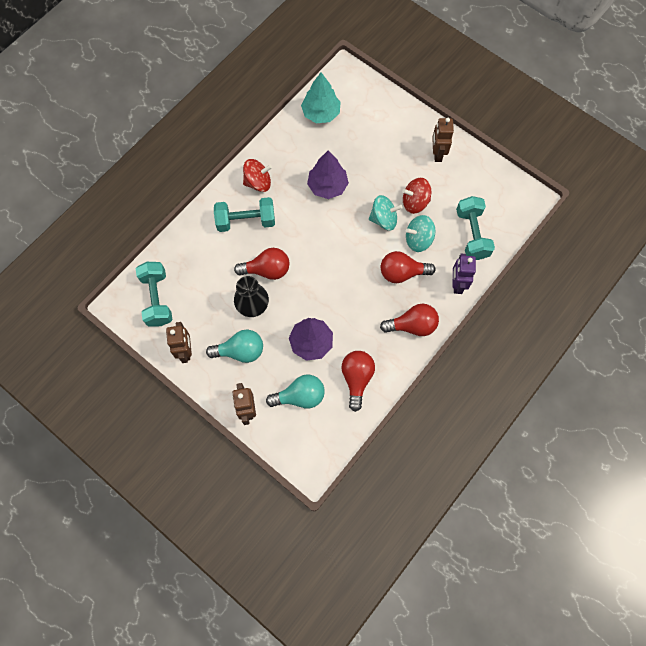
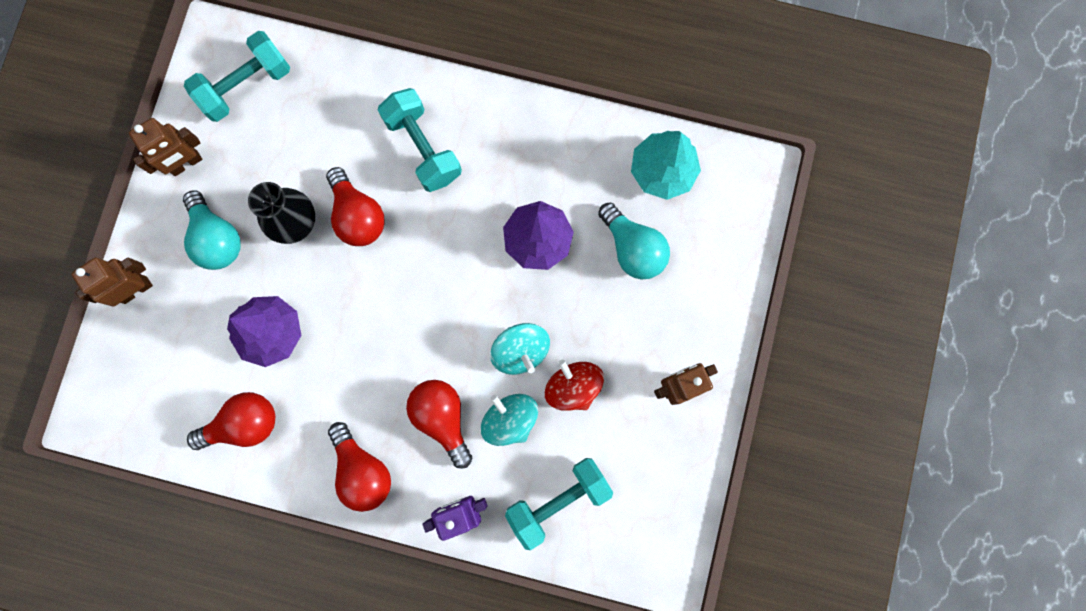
camera: 65 degrees right, 10 degrees up
(258, 182) = (495, 134): red spinning top -> none
(300, 396) = (184, 354): turquoise light bulb -> turquoise light bulb (633, 248)

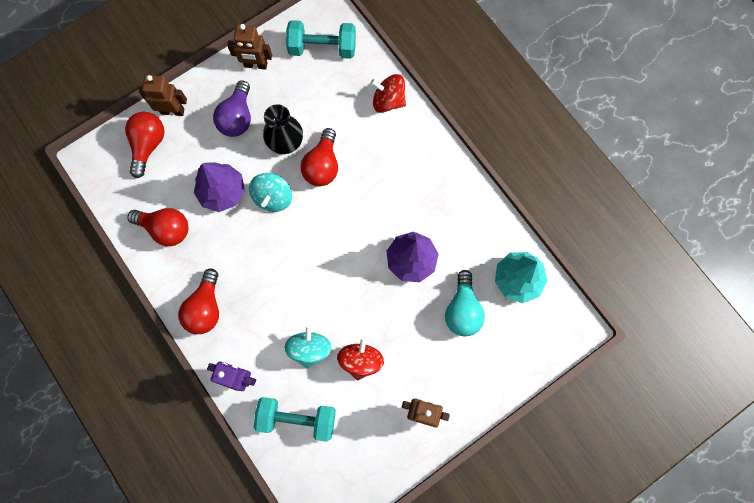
camera: 40 degrees right, 5 degrees down
(217, 238) = (237, 118): turquoise light bulb -> purple light bulb
(369, 88) = (388, 101): none -> red spinning top
(423, 148) = (390, 157): turquoise dumbbell -> none
(442, 418) = (273, 316): red light bulb -> red light bulb (148, 145)
(520, 351) = (348, 315): turquoise spinning top -> turquoise spinning top (273, 198)

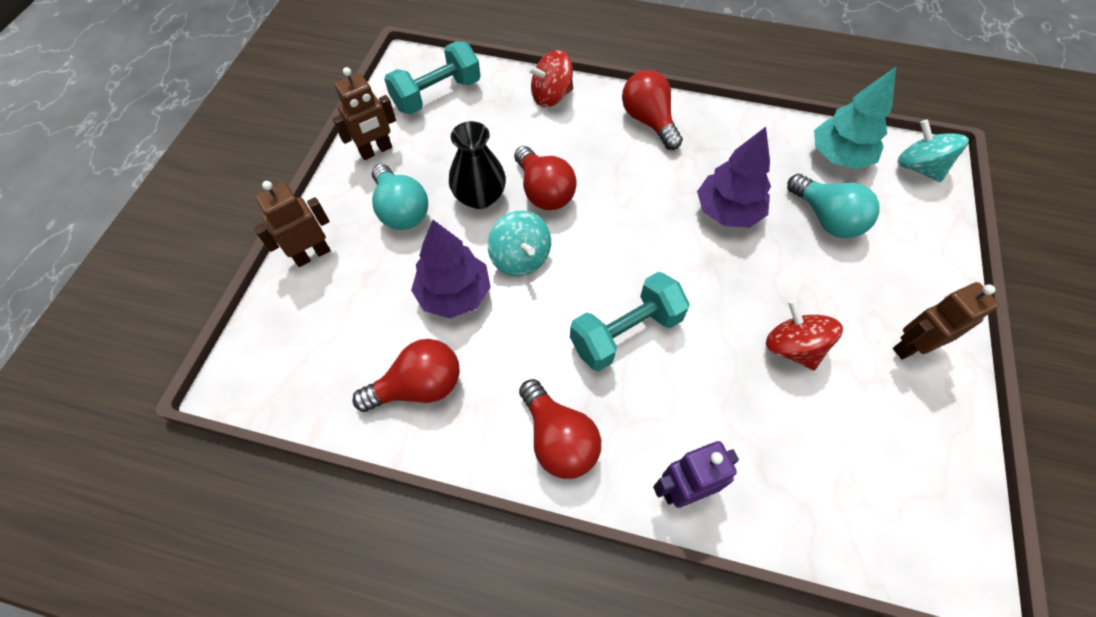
camera: 40 degrees left, 15 degrees down
(148, 145) = (311, 310): red light bulb -> red light bulb (648, 121)
(237, 118) = (401, 210): purple light bulb -> turquoise light bulb
(297, 418) = (801, 475): turquoise dumbbell -> turquoise dumbbell (625, 332)
(309, 349) = (727, 382): turquoise spinning top -> turquoise spinning top (918, 167)

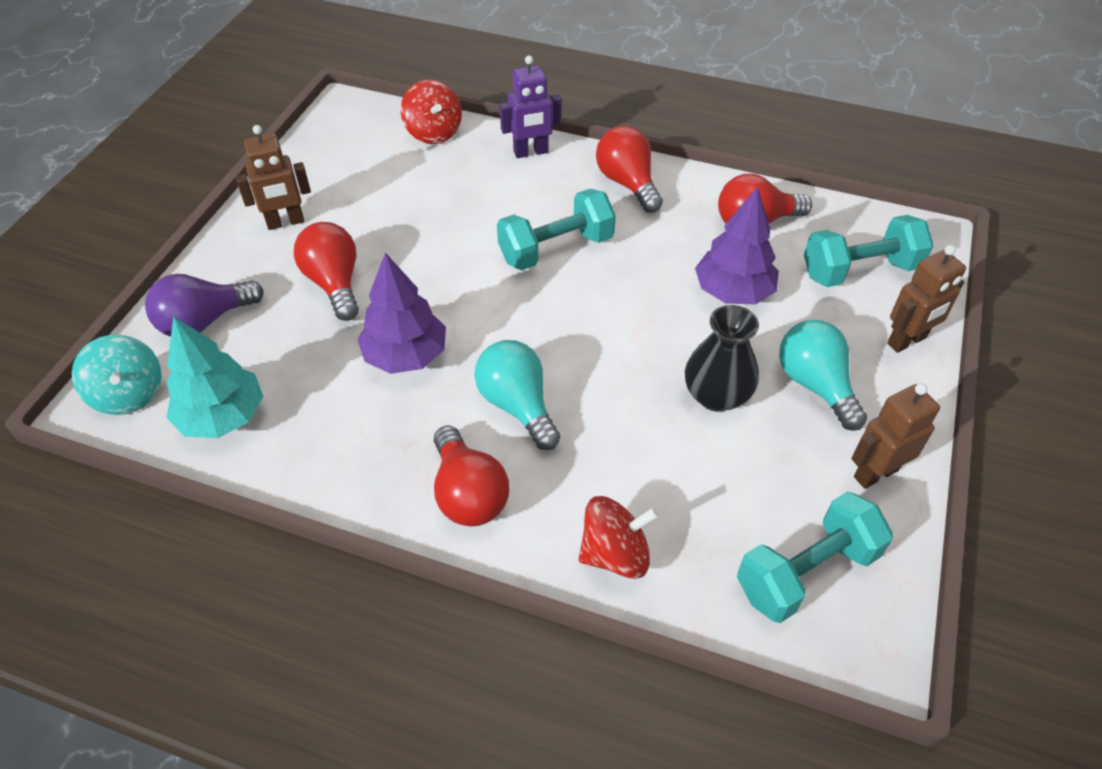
camera: 175 degrees left, 10 degrees down
(327, 328) = (860, 270): none -> turquoise dumbbell
(520, 258) = (662, 321): turquoise spinning top -> none
(544, 192) = (633, 396): red light bulb -> red light bulb (334, 283)
(792, 347) = (398, 228): red spinning top -> red spinning top (433, 132)
(826, 219) = (291, 339): turquoise light bulb -> turquoise light bulb (517, 405)
(908, 229) = (204, 321): none -> purple light bulb

